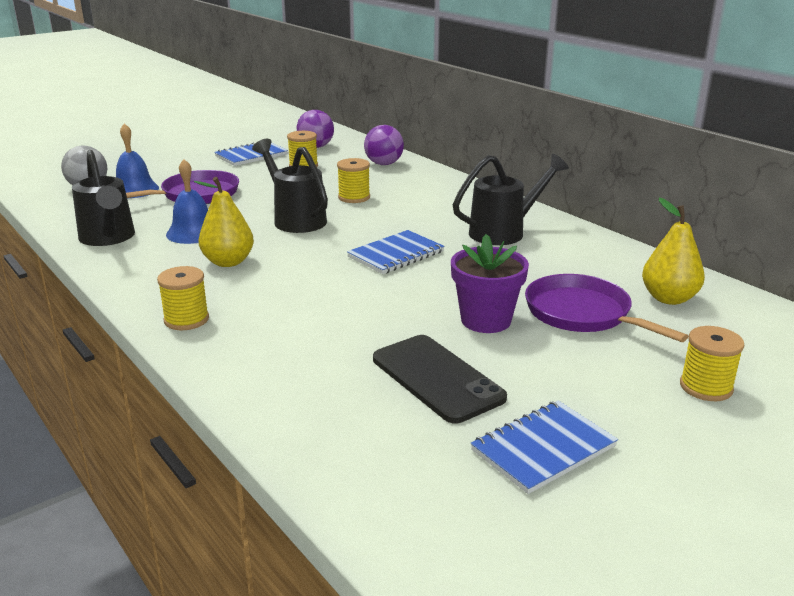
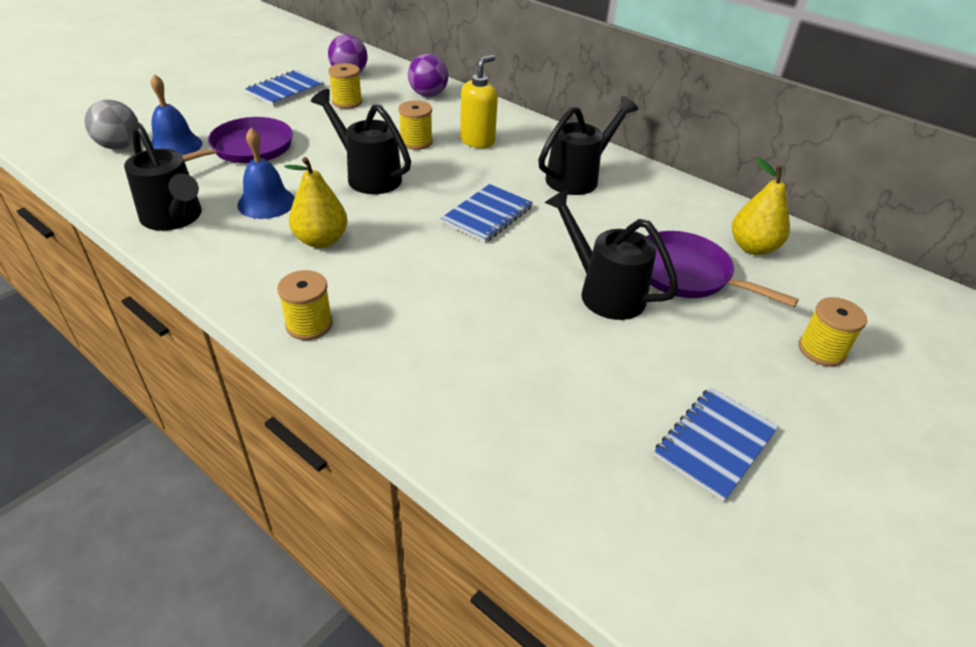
camera: 15 degrees left, 15 degrees up
(415, 200) = (477, 141): none -> yellow soap dispenser
(437, 378) = (588, 371): black phone -> none
(486, 320) = (604, 292): purple flower pot -> black watering can

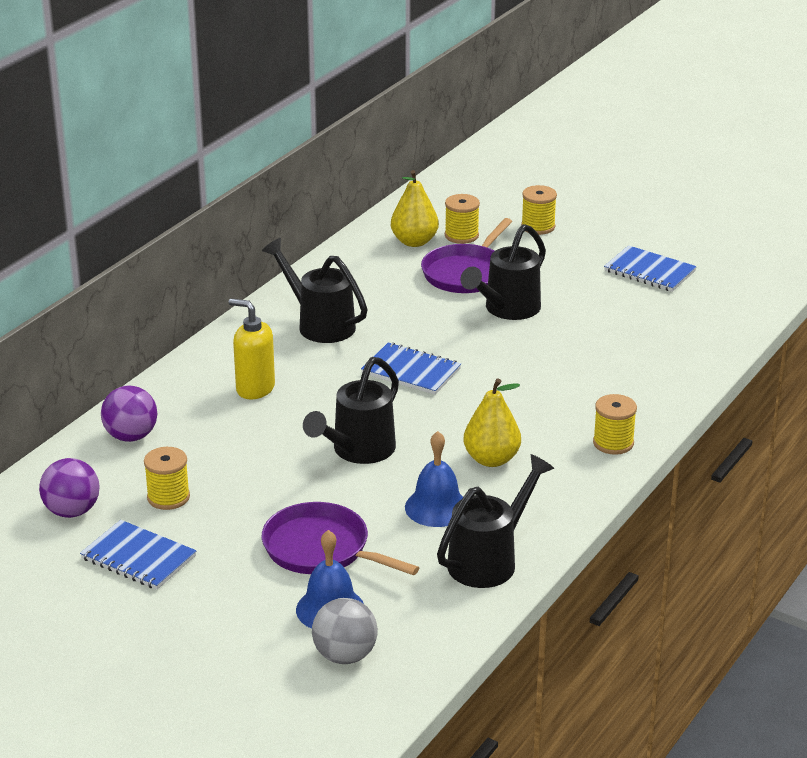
camera: 95 degrees left, 10 degrees down
(416, 142) = (268, 430): yellow spool -> yellow spool (461, 235)

